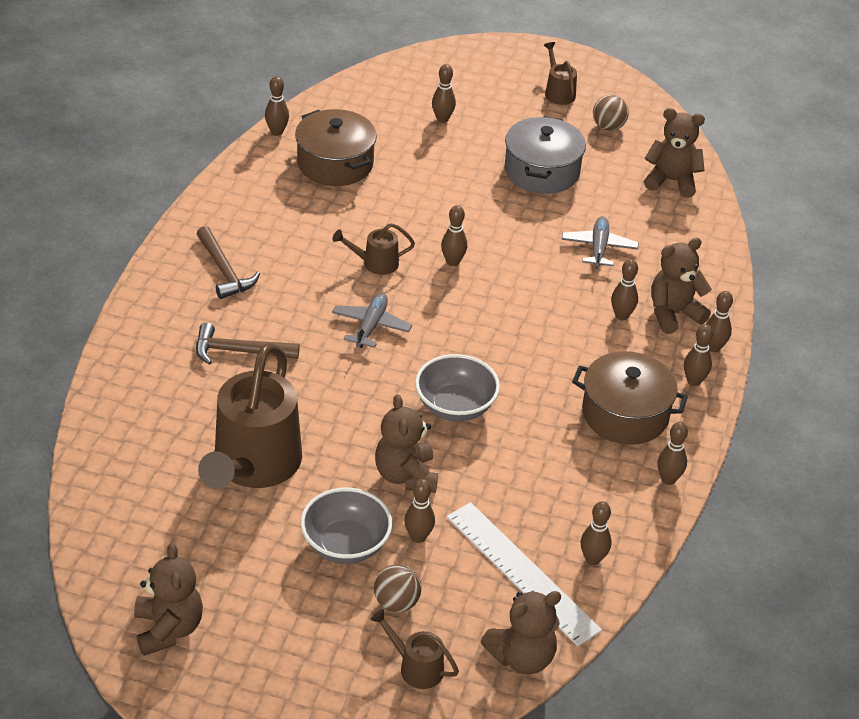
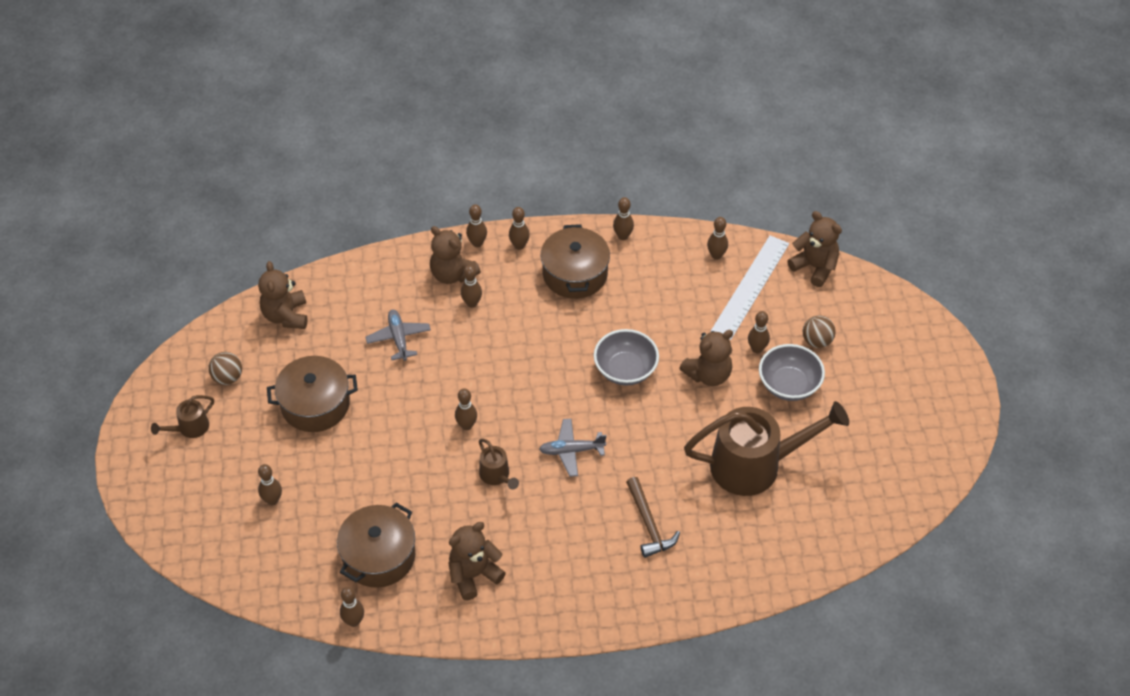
camera: 110 degrees left, 10 degrees up
(168, 629) = (918, 451): brown teddy bear -> brown teddy bear (473, 575)
(224, 271) = (563, 576): brown hammer -> none
(415, 667) = (857, 315): brown watering can -> none
(542, 171) = (315, 404): grey pot -> brown pot
(599, 248) = (398, 338): grey plane -> grey plane turned 90 degrees clockwise

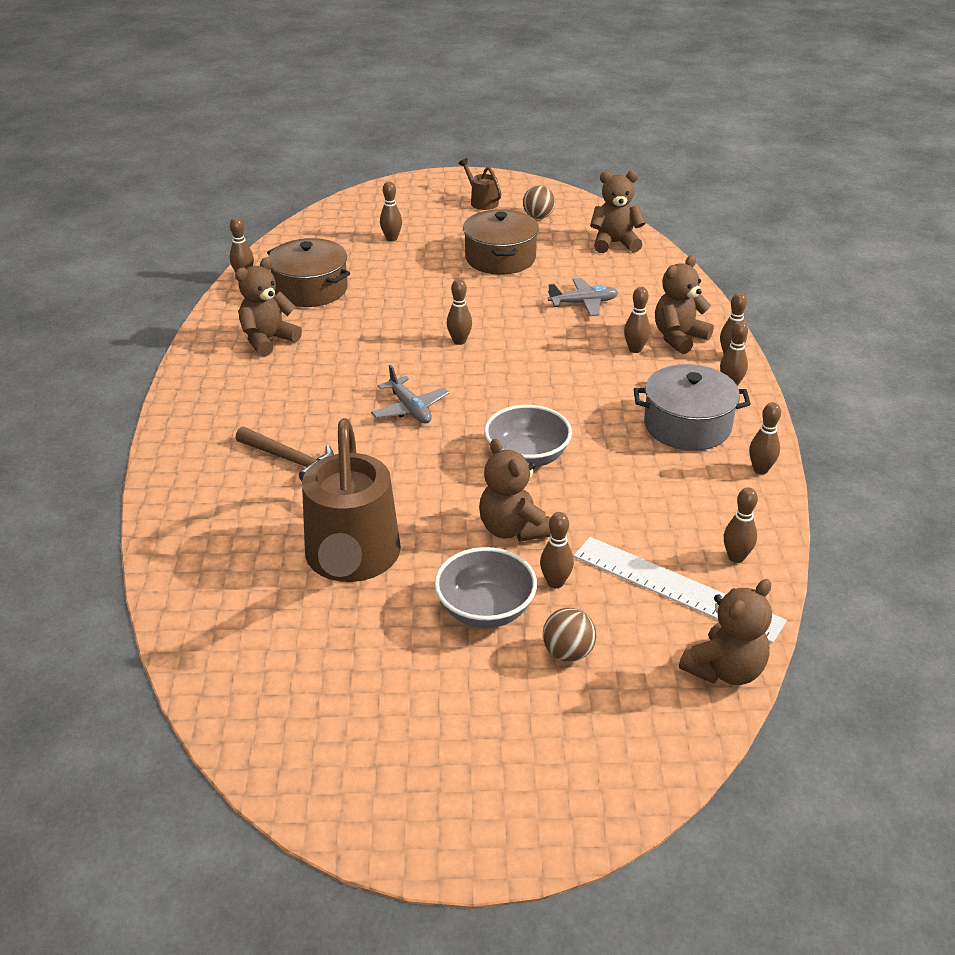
camera: 95 degrees right, 15 degrees down
(473, 575) = (268, 340): brown teddy bear -> brown teddy bear turned 105 degrees counterclockwise
(497, 476) = (387, 357): brown watering can -> none
(571, 451) = (410, 409): grey plane -> grey plane turned 150 degrees clockwise
(575, 274) = (687, 425): brown pot -> grey pot
(649, 524) = (289, 460): brown hammer -> brown hammer turned 135 degrees counterclockwise

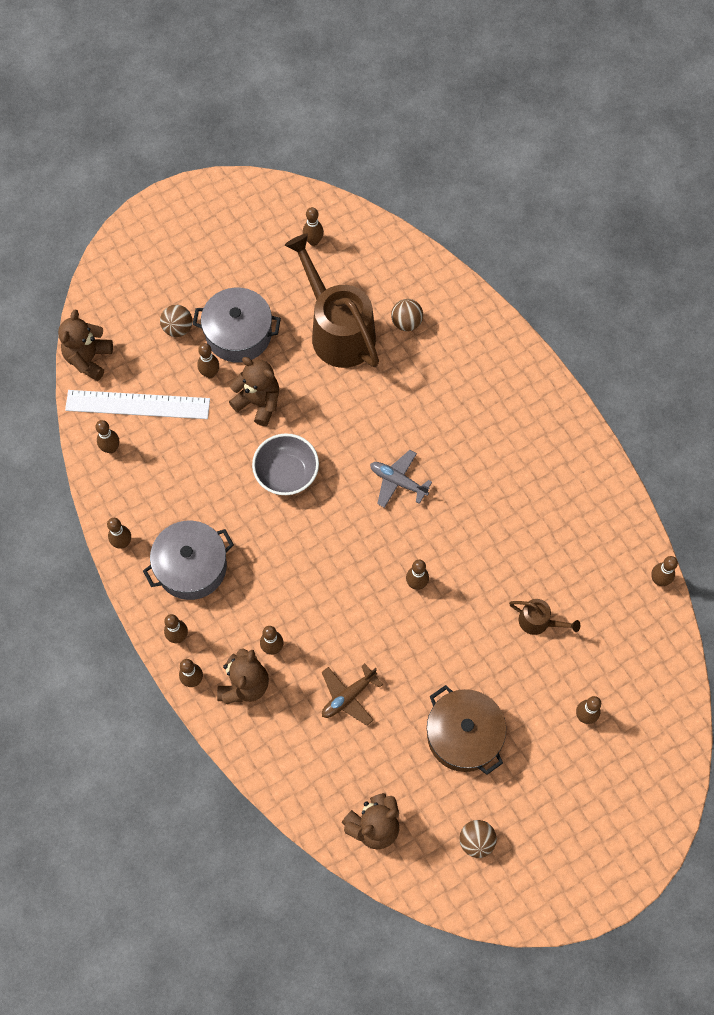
camera: 150 degrees right, 30 degrees up
(260, 533) = (406, 322): none -> brown ball
(268, 340) = (562, 505): brown teddy bear -> none
(288, 678) = (313, 241): none -> brown bowling pin
(289, 460) = (439, 389): brown hammer -> none
(310, 289) = (588, 591): brown pot -> none
(481, 201) = (552, 843): brown watering can -> brown watering can (539, 622)
(485, 610) = (238, 334): grey bowl -> grey pot
(583, 303) = (348, 696): grey plane -> brown plane

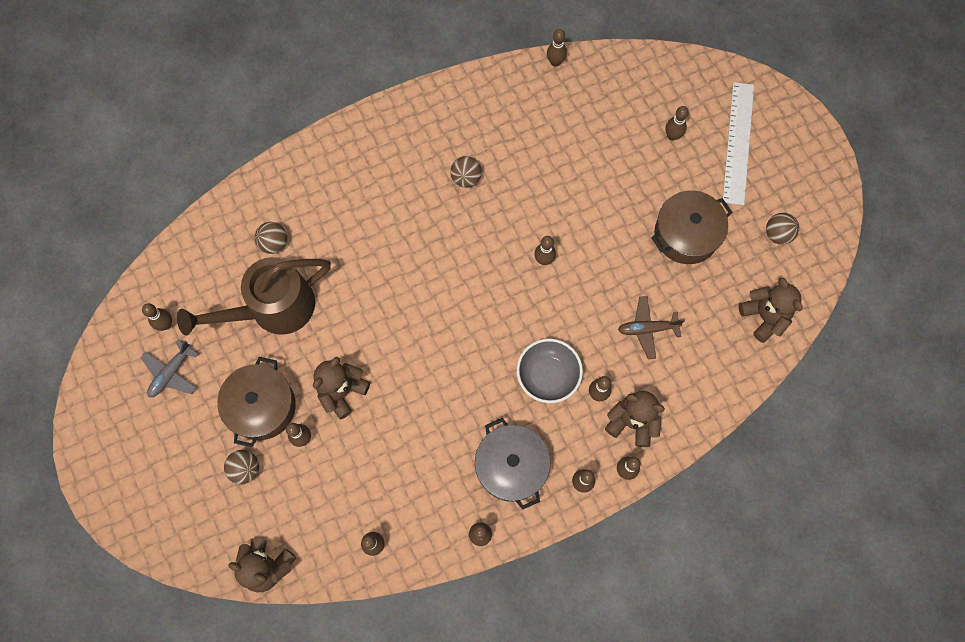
camera: 85 degrees left, 5 degrees up
(137, 405) = (328, 514): white ruler -> white ruler (738, 143)
(238, 334) = (262, 406): grey pot -> brown pot
(286, 473) = (422, 369): grey bowl -> grey bowl (548, 376)
(348, 696) = (647, 329): brown plane -> brown plane turned 120 degrees clockwise
(398, 481) = (441, 266): grey plane -> grey plane (171, 373)
(501, 497) = (466, 178): none -> brown ball
(539, 622) = (587, 161): brown watering can -> none

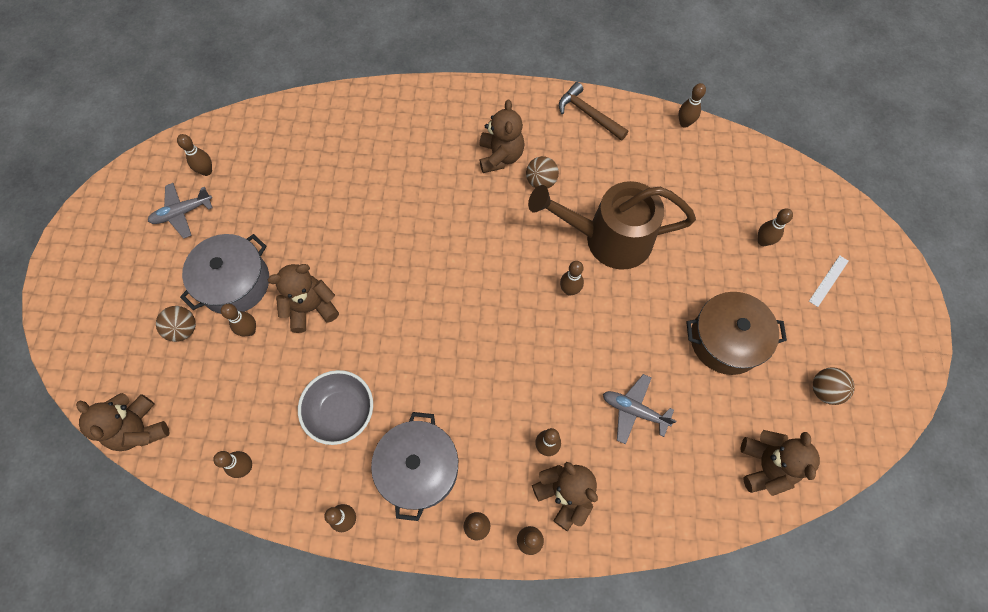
camera: 30 degrees right, 5 degrees down
(262, 406) = (235, 282): brown pot -> grey pot
(272, 309) = (300, 205): brown watering can -> brown watering can (607, 239)
(274, 243) = (339, 151): brown ball -> none
(418, 173) = (500, 156): none -> brown teddy bear
(470, 95) = (589, 114): none -> brown hammer
(548, 376) = (508, 401): grey bowl -> grey bowl (341, 412)
(647, 329) = (634, 410): brown plane -> grey plane
(738, 143) = (828, 281): white ruler -> white ruler, size x0.43

